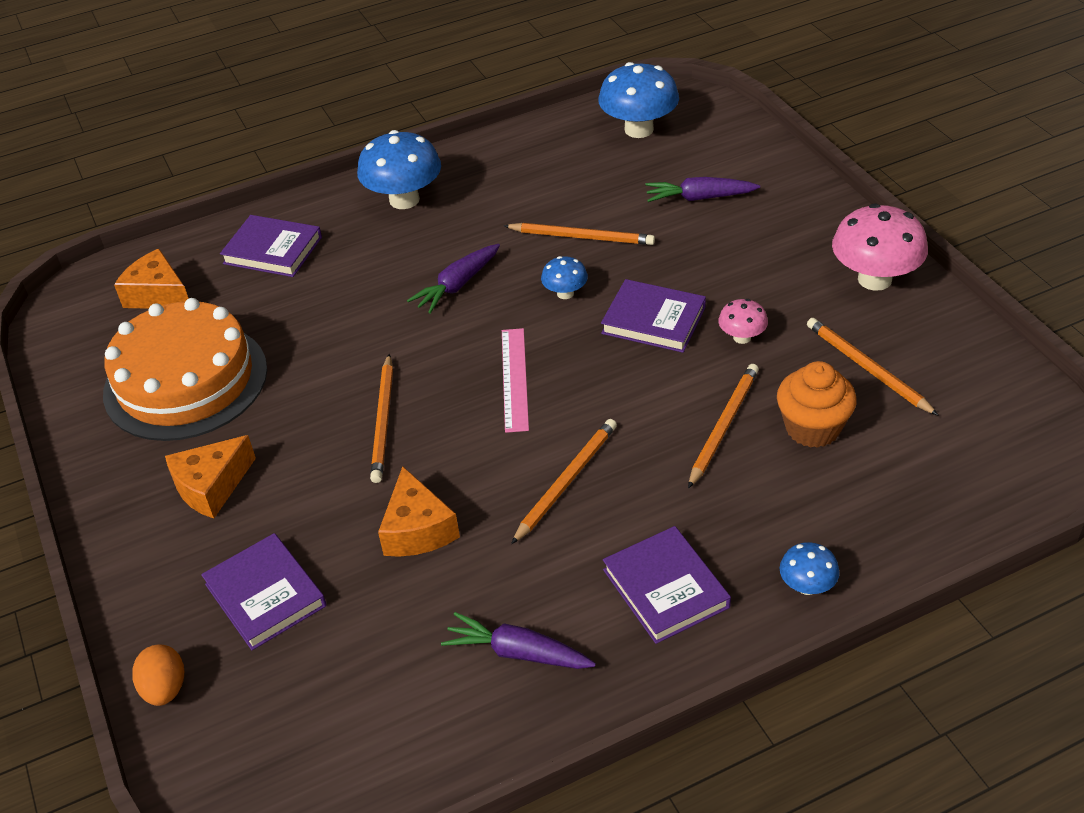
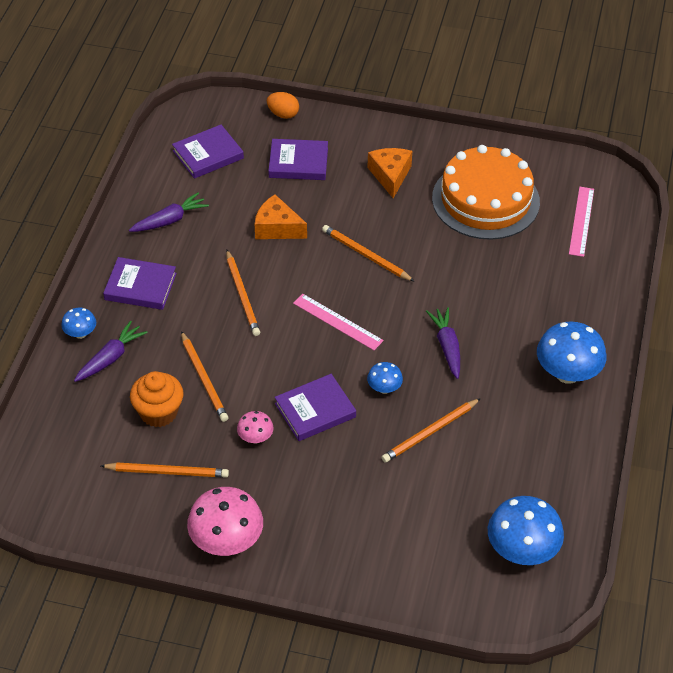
camera: 125 degrees right, 5 degrees up
(158, 295) = (581, 221): orange cheese -> pink ruler
(273, 250) = (575, 286): purple book -> purple book (208, 154)
(699, 198) = (404, 521): purple carrot -> purple carrot (111, 358)

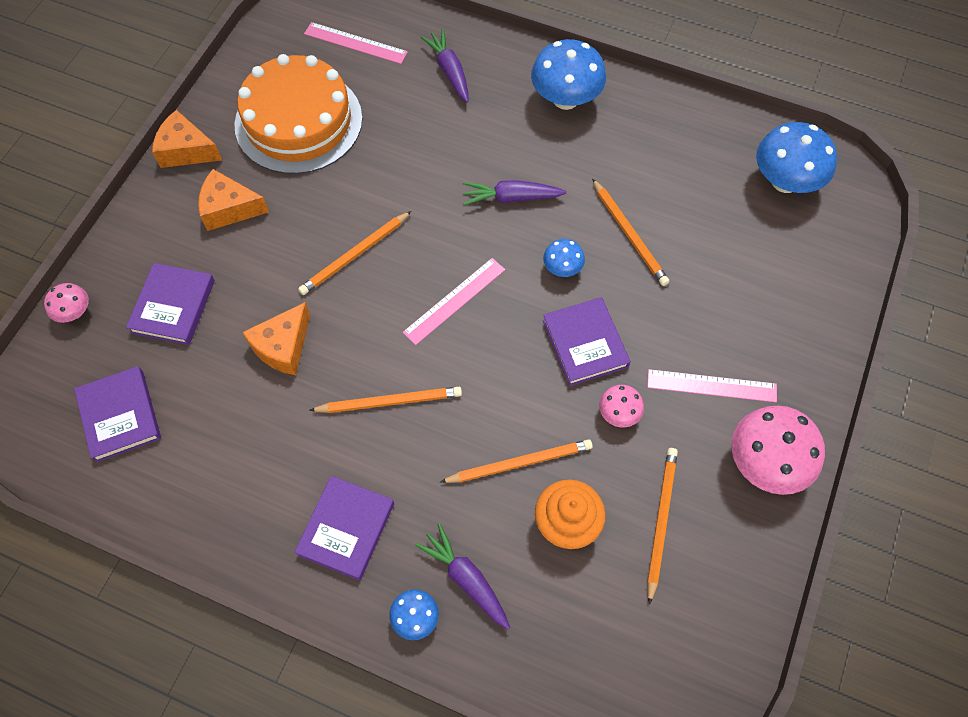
camera: 80 degrees left, 15 degrees up
(170, 220) = (232, 478): purple carrot -> purple carrot (449, 71)
(283, 114) = (75, 312): orange egg -> pink mushroom
(291, 500) = (711, 386): none -> pink ruler
(437, 141) = (186, 150): none -> orange cheese

